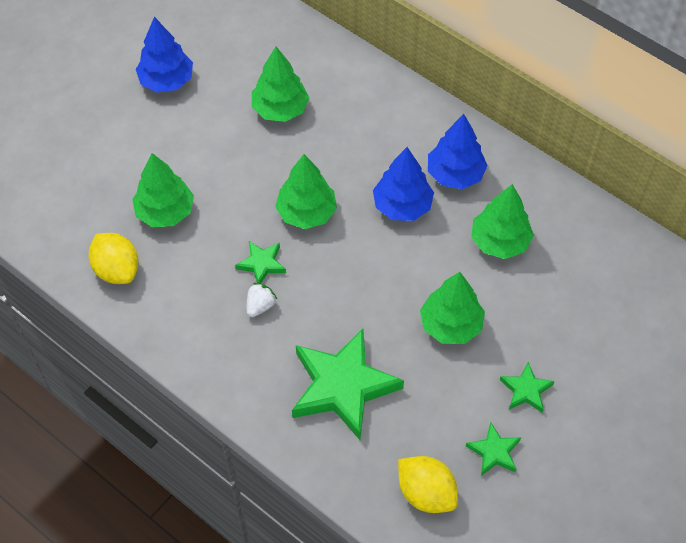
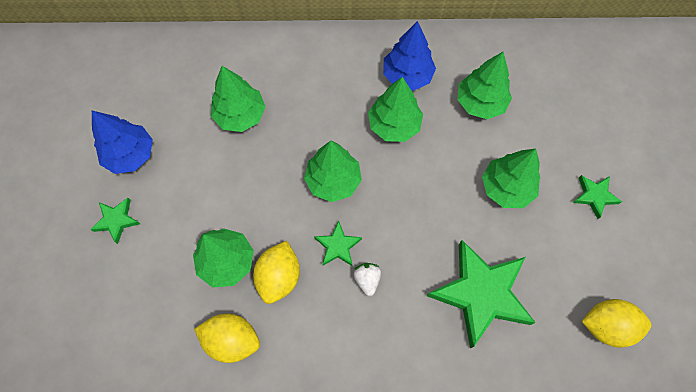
camera: 40 degrees left, 10 degrees up
(194, 252) = (279, 277): none -> yellow lemon
(402, 206) = (394, 125): blue tree -> green tree
(494, 452) = (617, 257): green star -> green star (116, 220)

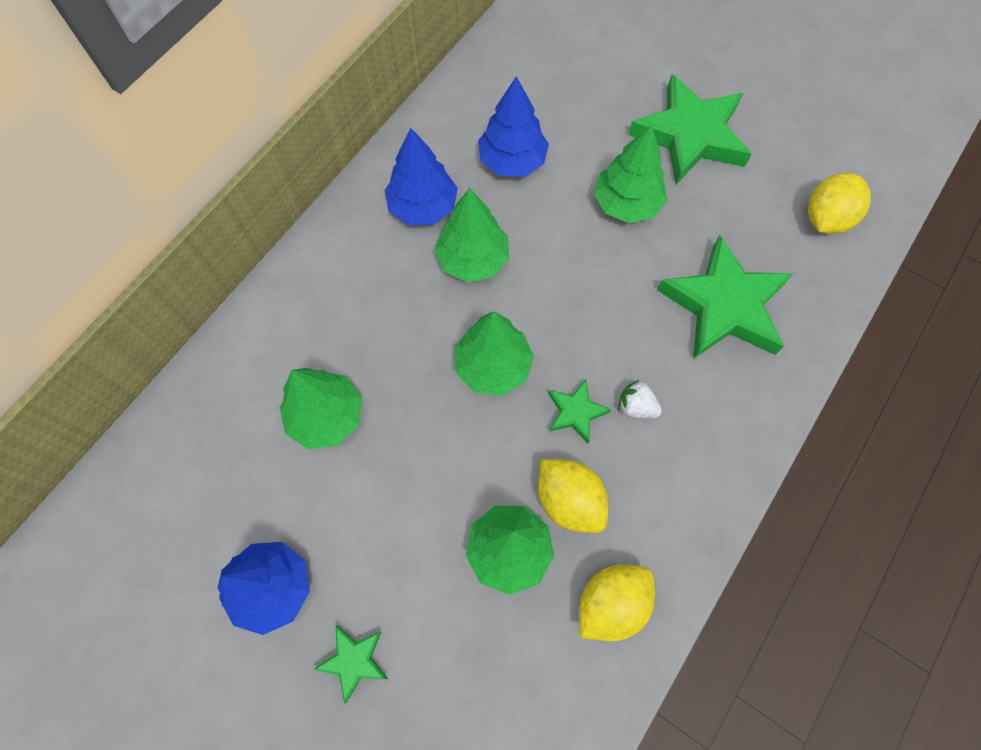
camera: 55 degrees left, 0 degrees up
(480, 103) = (512, 161): green tree -> blue tree
(594, 196) = (690, 135): green star -> green star, size x2.13

